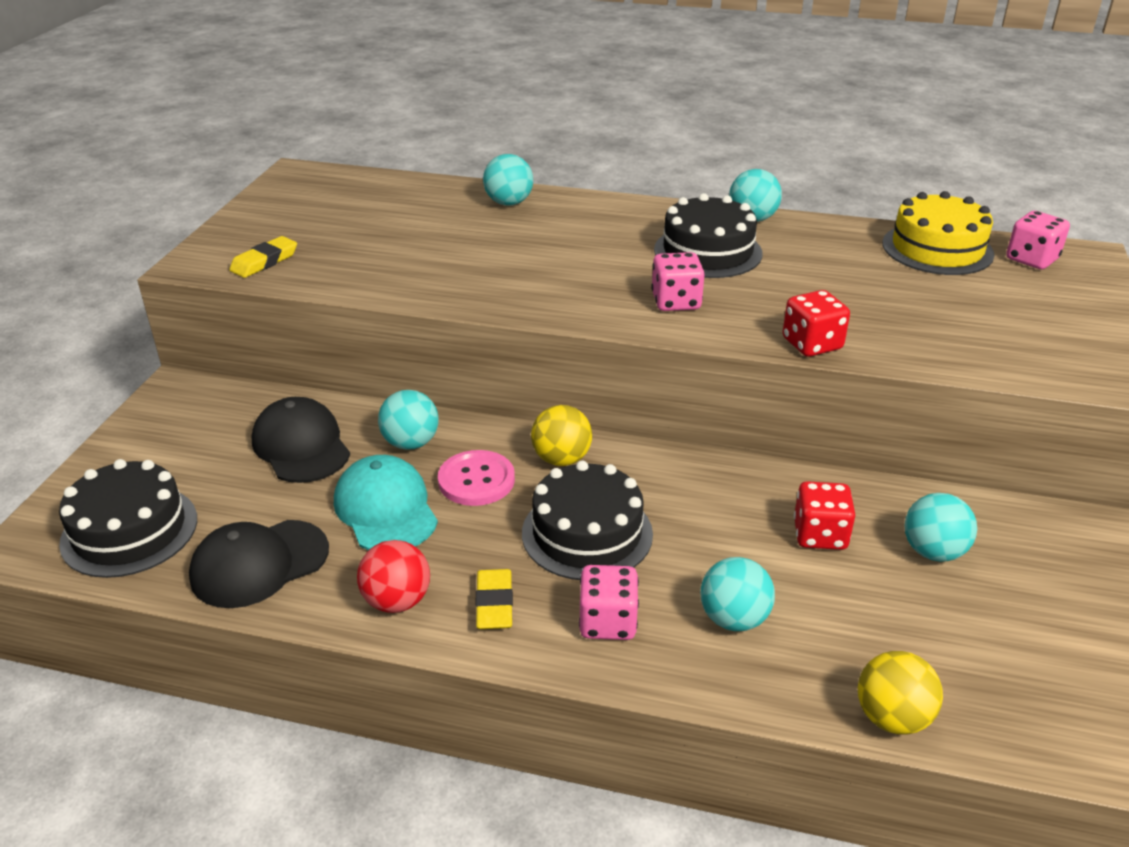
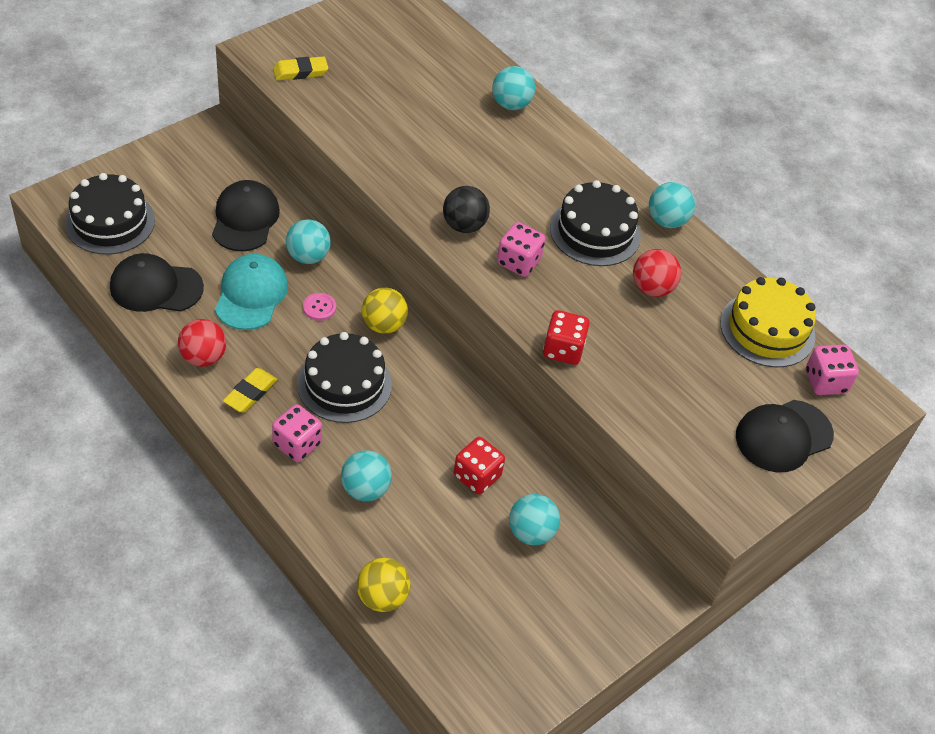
camera: 30 degrees right, 15 degrees up
(476, 480) = (319, 307): pink button -> pink button, size x0.59
(587, 300) = (464, 225): none -> black ball
(812, 266) = (652, 288): none -> red ball
(1068, 309) = (783, 436): none -> black cap

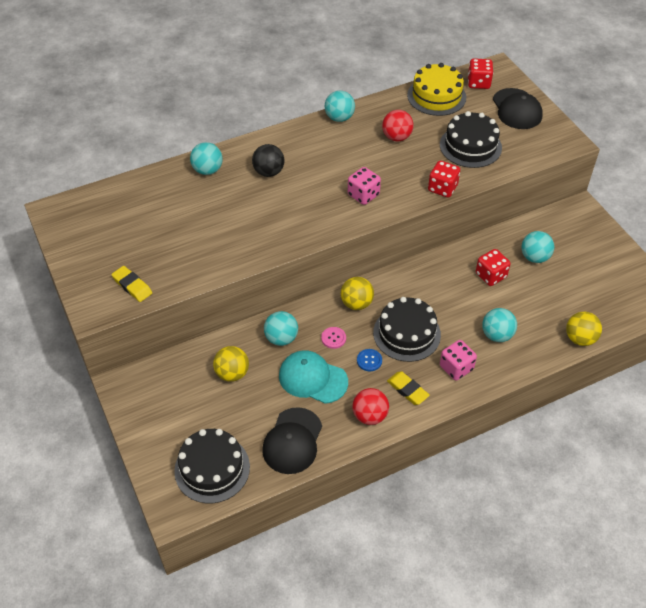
camera: 70 degrees left, 0 degrees up
(245, 219) = (232, 373): black cap -> yellow ball
(290, 348) = (369, 360): none -> blue button
(300, 72) = (132, 286): yellow eraser -> yellow eraser turned 45 degrees counterclockwise
(464, 225) = (324, 216): black ball -> black ball (269, 172)
(595, 232) = (342, 153): black cake -> black cake (470, 146)
(825, 381) = (478, 83): pink dice -> red dice

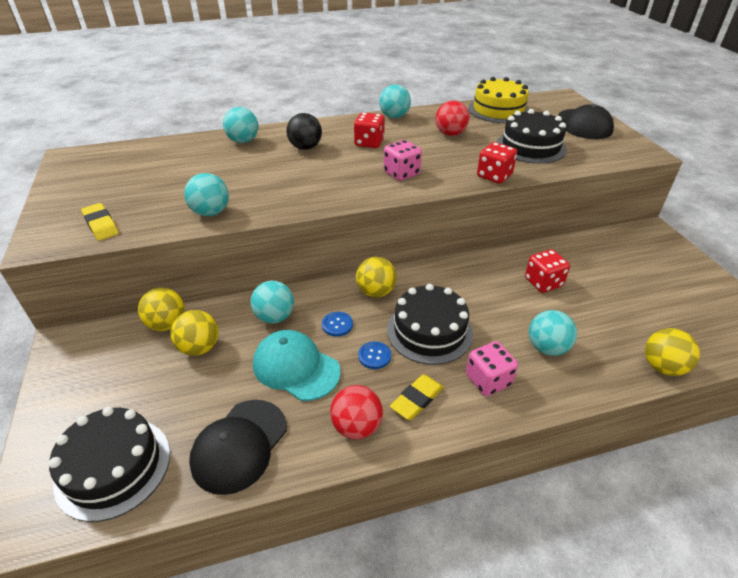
camera: 10 degrees right, 10 degrees down
(197, 357) = (167, 324): none -> yellow ball
(333, 338) = (337, 325): pink button -> blue button
(407, 390) = (417, 399): yellow eraser -> yellow eraser turned 75 degrees clockwise
(478, 83) = (543, 105): red dice -> red dice (369, 143)
(534, 257) = (598, 270): turquoise ball -> turquoise ball (211, 212)

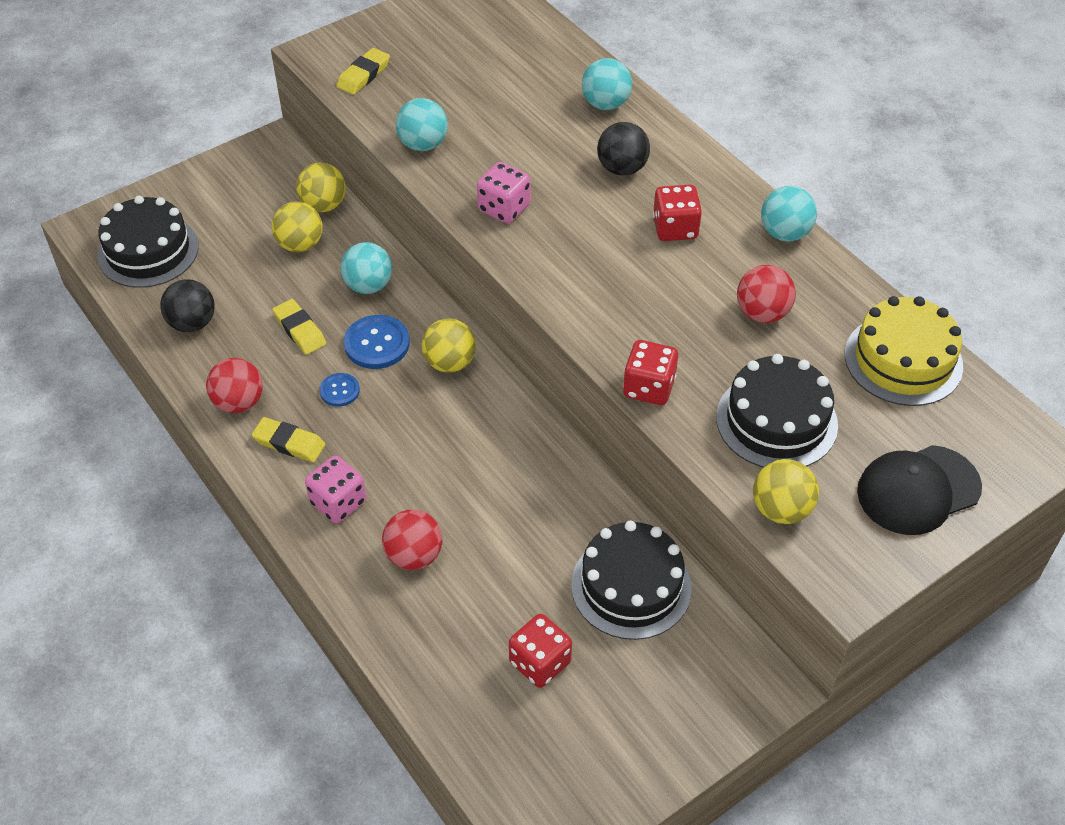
camera: 70 degrees right, 10 degrees up
(239, 445) = (192, 323): black cap -> black ball
(296, 367) = (300, 330): turquoise cap -> yellow eraser
(337, 325) = (377, 344): blue button -> blue button, size x1.69
(401, 173) = (602, 285): pink dice -> pink dice (504, 208)
(429, 331) = (399, 432): black cake -> black cake (631, 586)
(543, 282) = (548, 540): red dice -> red dice (540, 662)
(547, 348) = (414, 555): turquoise ball -> red ball
(662, 367) = (424, 685): yellow ball -> yellow ball (781, 509)

